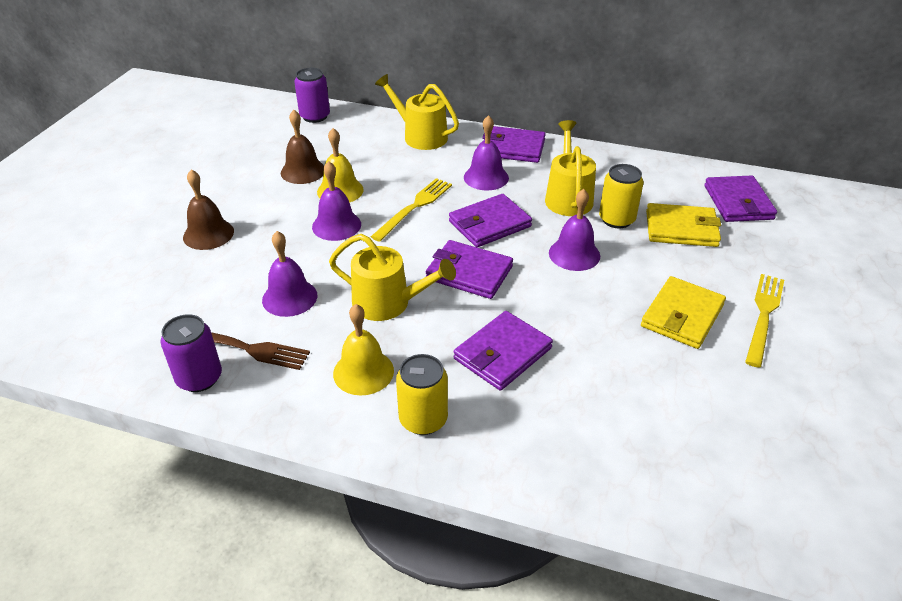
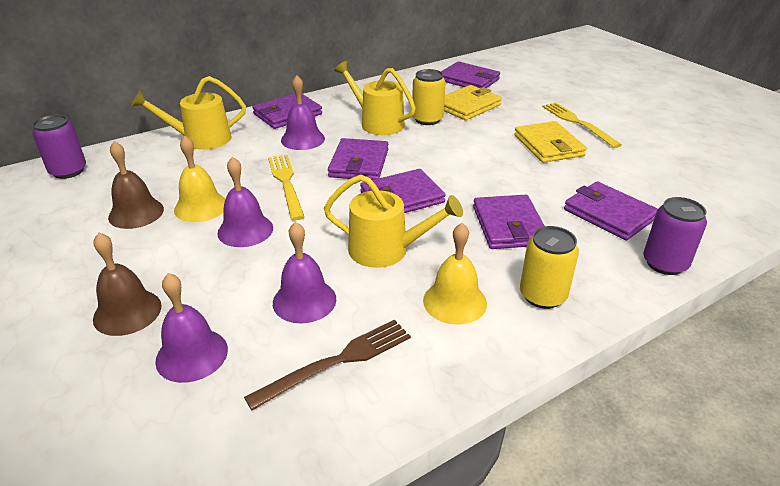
camera: 50 degrees left, 5 degrees down
(199, 378) = (344, 414): purple can -> purple can (664, 263)
(388, 303) = (386, 250): yellow watering can -> yellow watering can turned 45 degrees clockwise
(574, 254) = (440, 149): purple bell -> purple bell (192, 355)
(605, 412) = (609, 214): none -> purple wallet

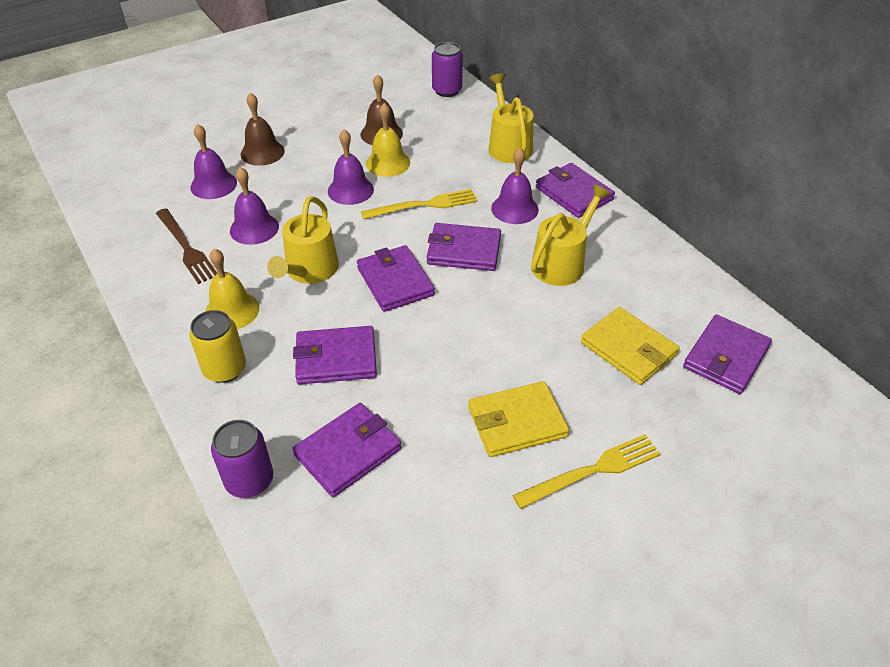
camera: 90 degrees right, 10 degrees up
(427, 119) = (578, 306): yellow can -> none

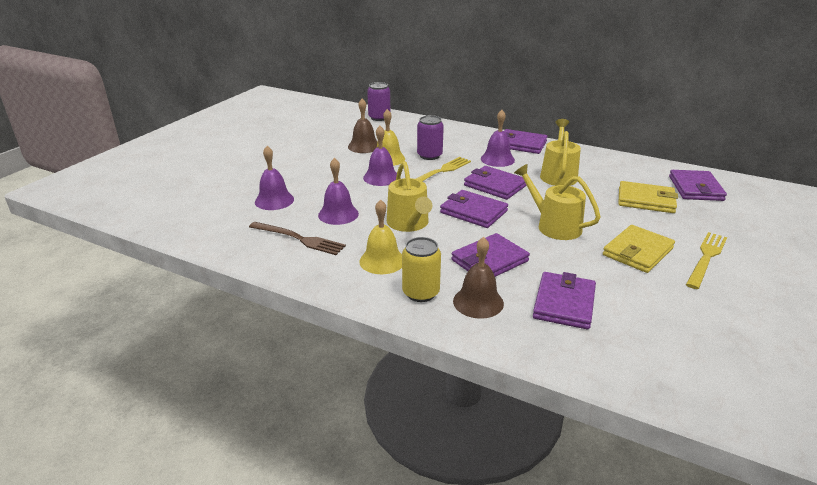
camera: 30 degrees left, 15 degrees down
(249, 480) = (522, 344): purple can -> purple can (429, 155)
(262, 152) = (289, 175): brown bell -> brown bell (478, 302)
(464, 250) = (495, 185): purple wallet -> purple wallet turned 60 degrees clockwise
(508, 146) = (453, 133): yellow watering can -> yellow watering can (554, 226)

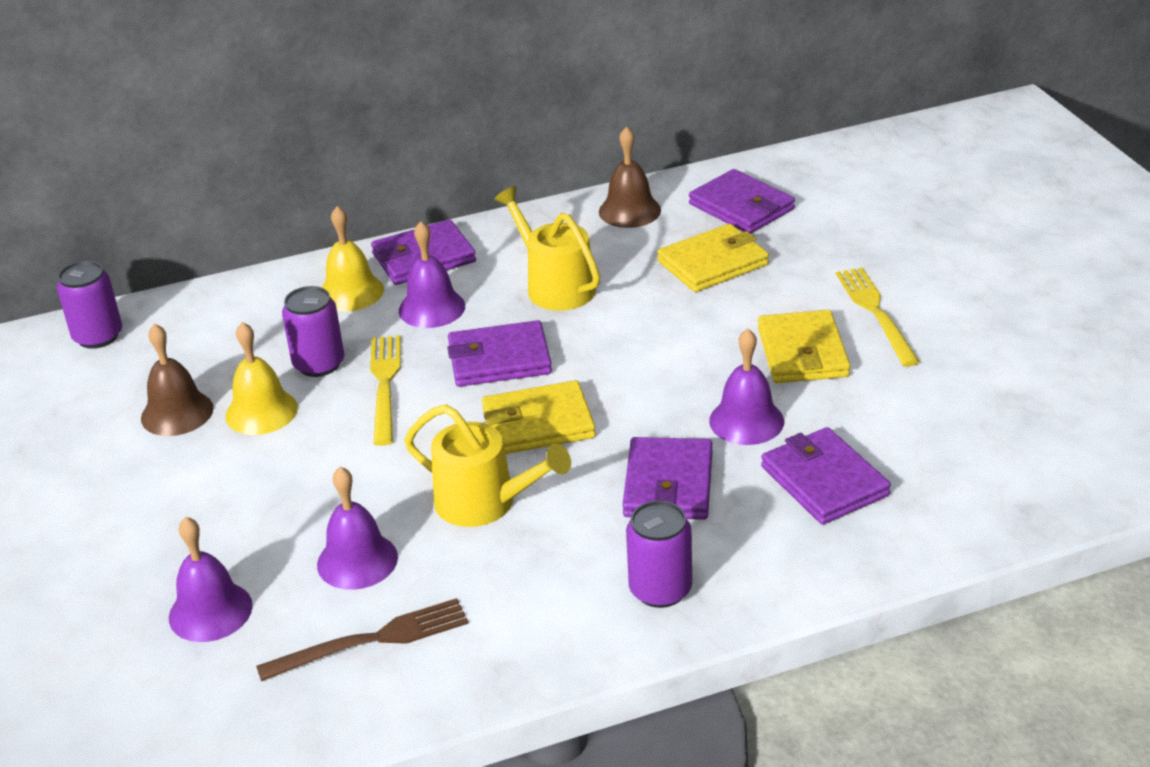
camera: 45 degrees left, 5 degrees up
(381, 177) = (311, 454): purple bell -> purple bell (746, 421)
(382, 261) = (543, 584): yellow bell -> yellow bell (351, 292)
(421, 293) = (660, 590): yellow can -> purple can
(473, 212) = (538, 424): purple wallet -> yellow wallet
(478, 302) = (739, 550): brown bell -> brown bell (629, 211)
(554, 226) = (666, 377): yellow watering can -> none

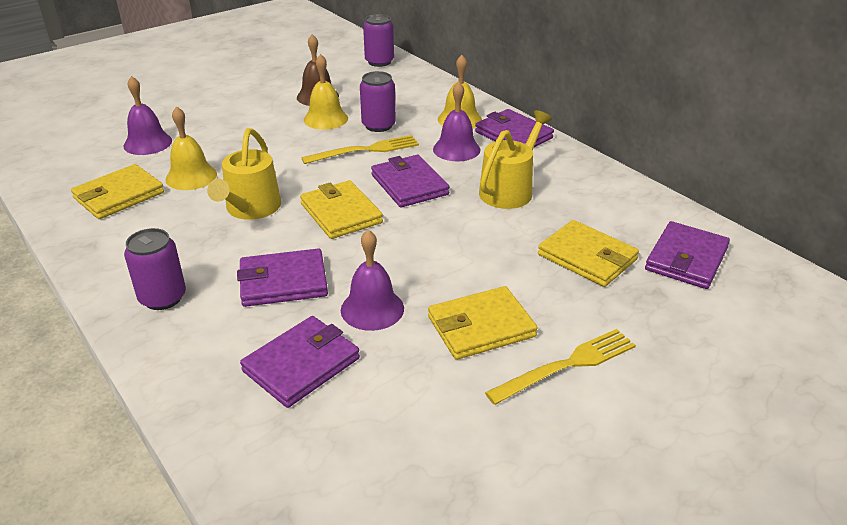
camera: 70 degrees right, 0 degrees up
(357, 560) = (191, 176): purple bell -> yellow bell
(371, 641) = (119, 195): brown fork -> yellow wallet
(629, 211) = (635, 204): brown bell -> none

